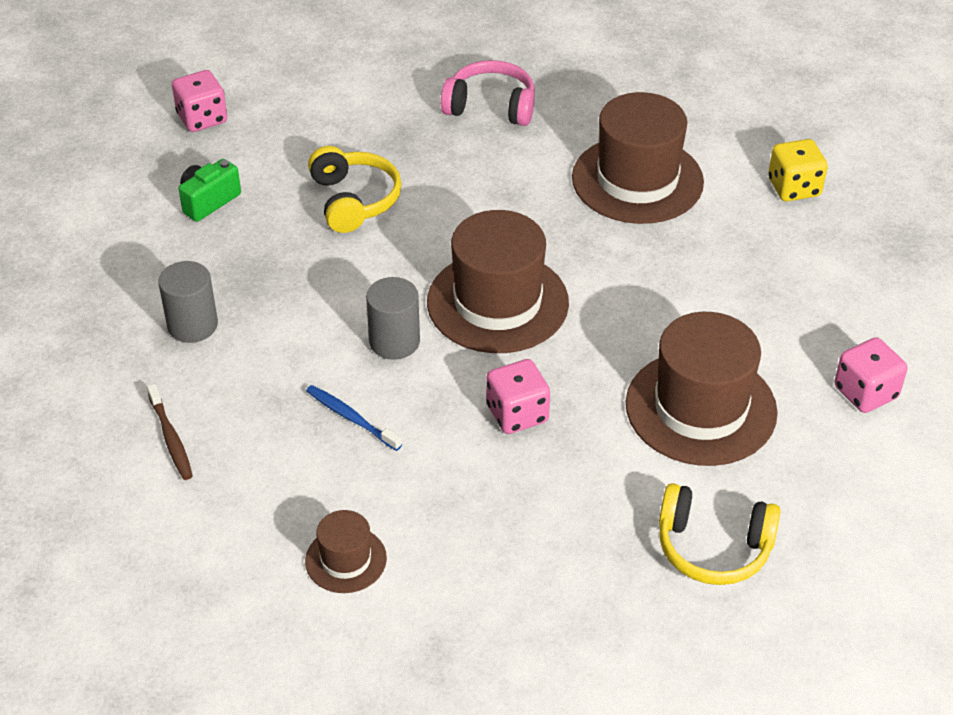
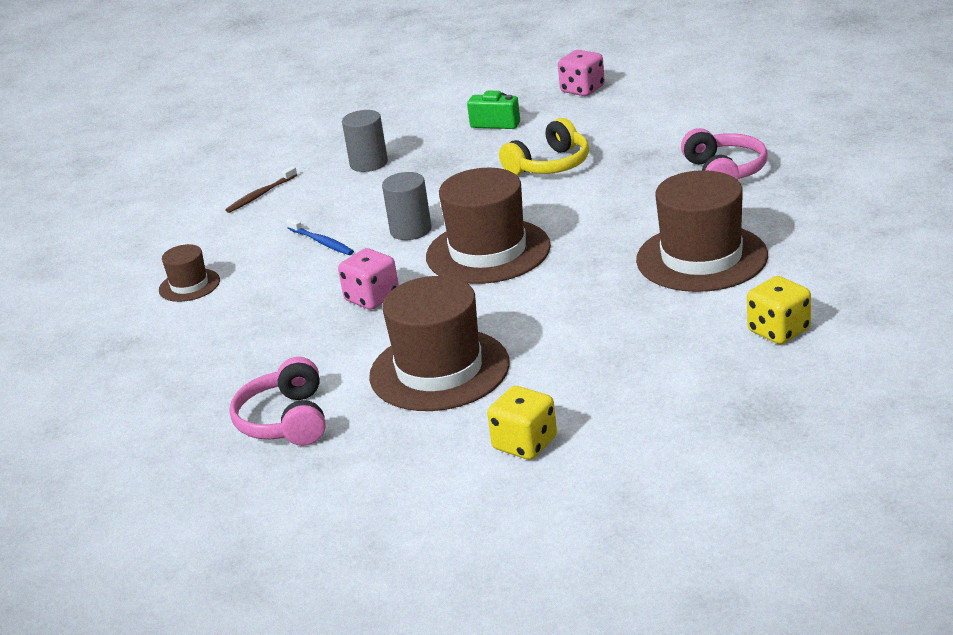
camera: 70 degrees right, 15 degrees down
(351, 418) = (321, 242): blue toothbrush -> blue toothbrush turned 120 degrees clockwise
(713, 547) = (286, 421): yellow headphones -> pink headphones
(865, 392) = (525, 444): pink dice -> yellow dice

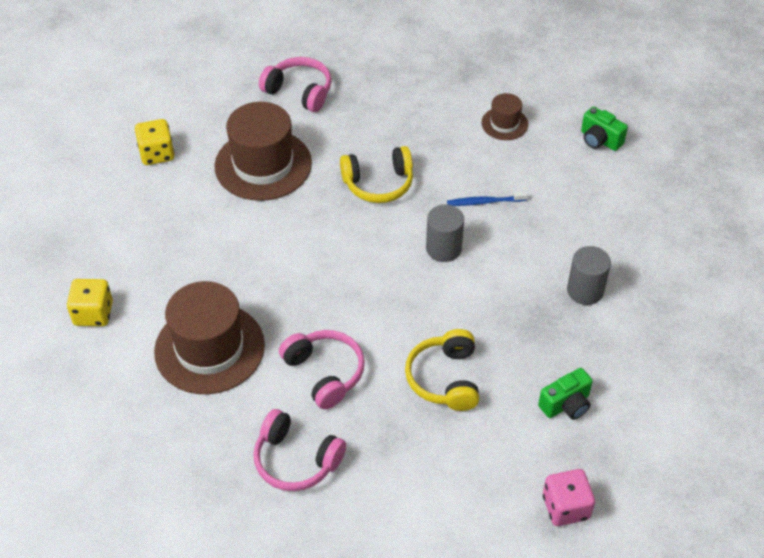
camera: 125 degrees right, 20 degrees up
(157, 236) = (599, 140): none -> green camera
(260, 195) = (603, 212): brown toothbrush -> none
(372, 298) = (378, 184): pink dice -> yellow headphones
(488, 251) = (362, 263): brown hat -> none
(630, 204) = (325, 373): none -> pink headphones

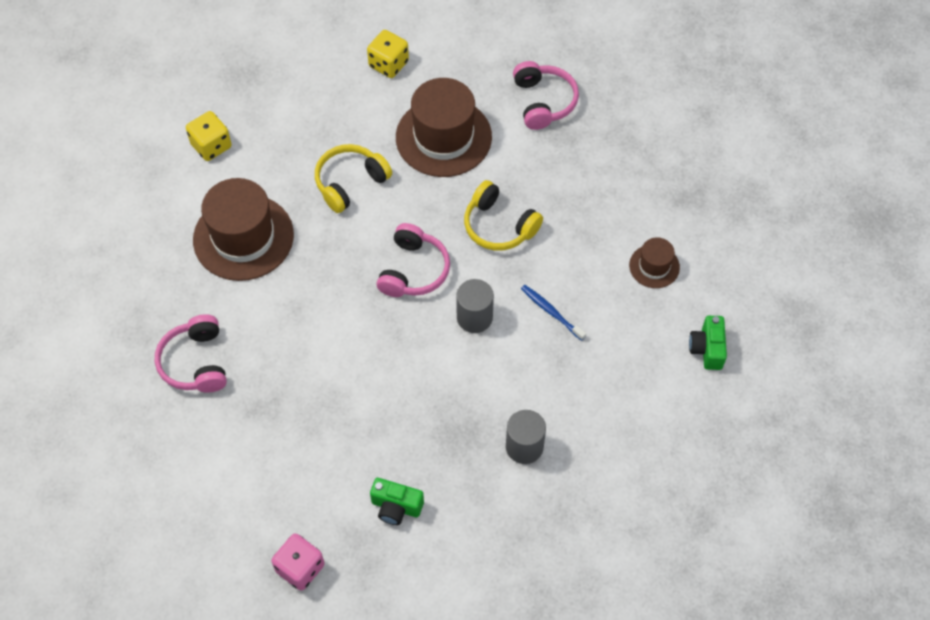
camera: 50 degrees right, 10 degrees up
(325, 373) = (285, 325): pink headphones -> pink headphones (413, 270)
(445, 379) = (348, 406): yellow headphones -> yellow headphones (350, 183)

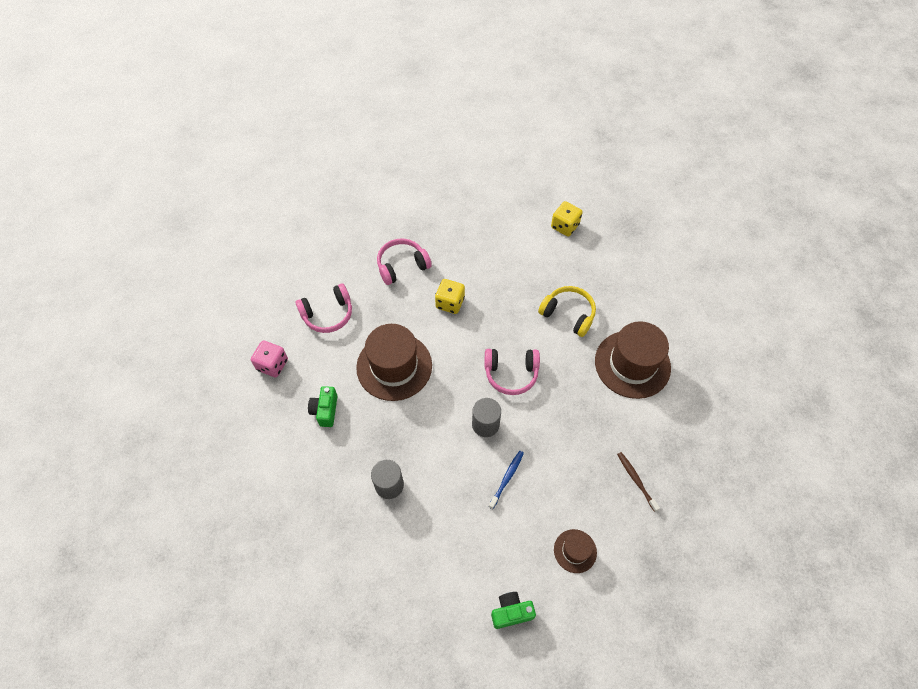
camera: 75 degrees right, 0 degrees up
(243, 237) = (501, 264): brown hat -> brown hat (394, 366)
(388, 64) = (680, 311): yellow dice -> yellow dice (450, 303)
(499, 226) = (569, 422): yellow headphones -> none
(543, 102) = (697, 428): pink headphones -> pink headphones (328, 314)
(589, 181) = (636, 480): none -> brown toothbrush

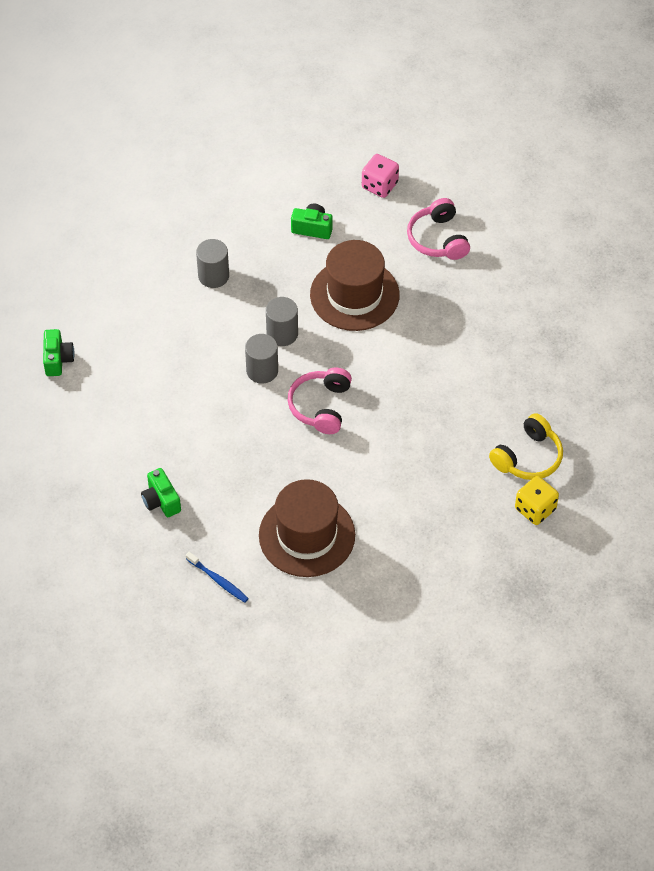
camera: 100 degrees right, 5 degrees down
(402, 266) = (497, 318): pink headphones -> none
(444, 415) = (282, 334): none -> grey cylinder
(450, 303) = (432, 360): yellow dice -> none
(507, 478) = (194, 380): blue toothbrush -> blue toothbrush (218, 580)
(568, 314) = (392, 482): yellow headphones -> yellow headphones (528, 457)
(575, 551) = (101, 426): brown hat -> none
(636, 480) = (161, 501): brown toothbrush -> green camera

